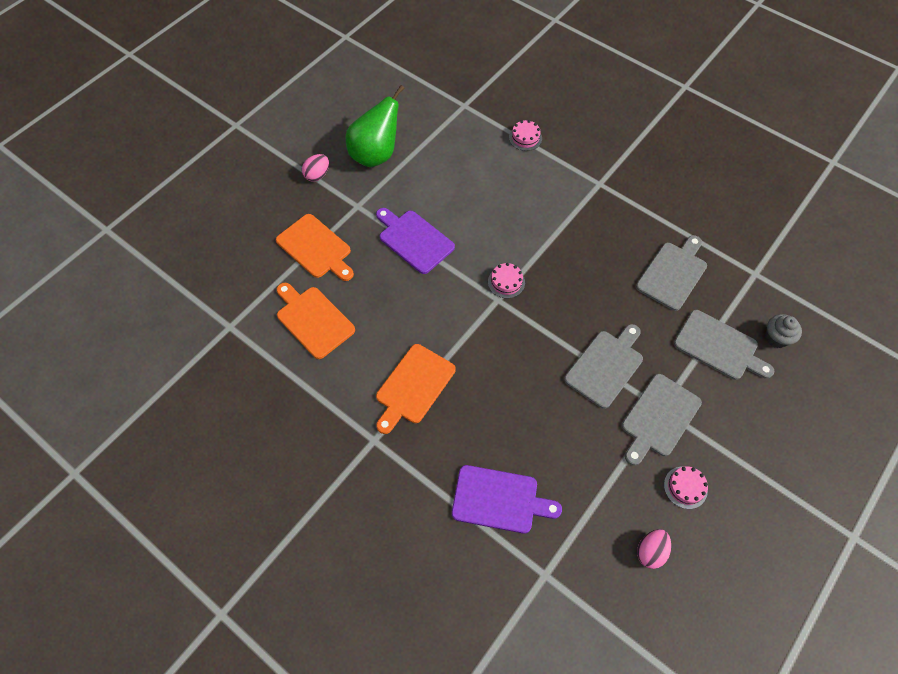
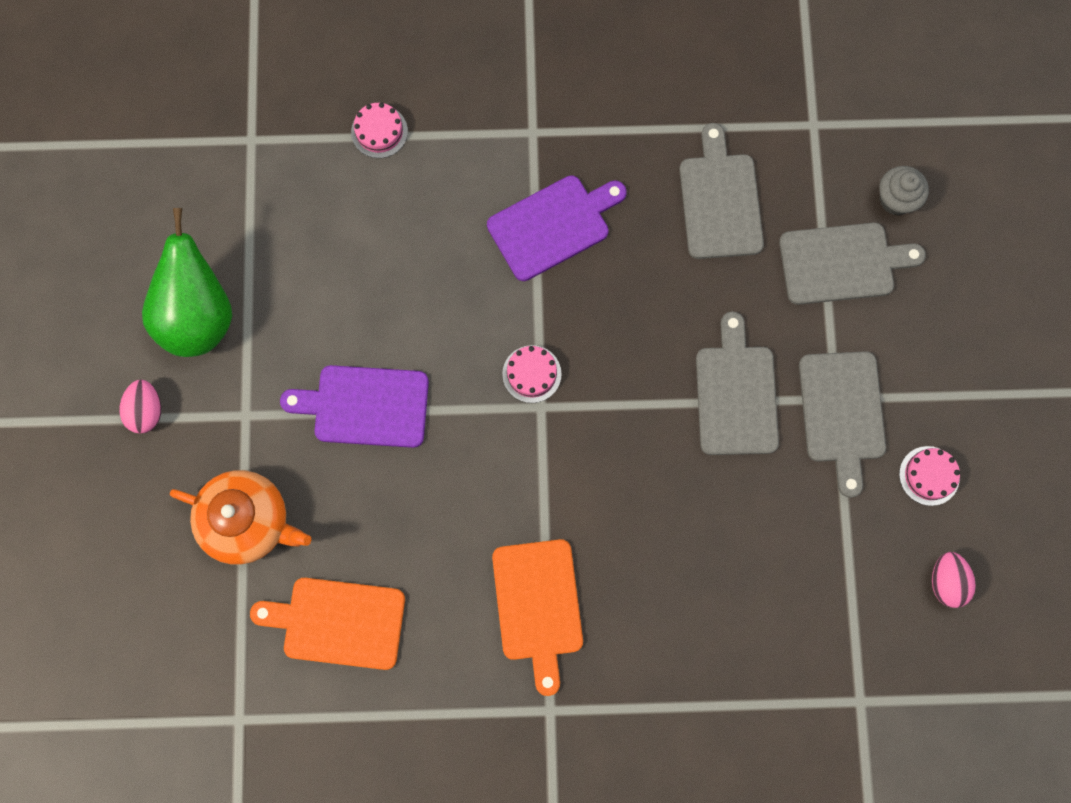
camera: 40 degrees left, 15 degrees up
(316, 248) = (247, 521): orange cutting board -> orange teapot
(499, 500) = (748, 660): purple cutting board -> purple cutting board (553, 225)

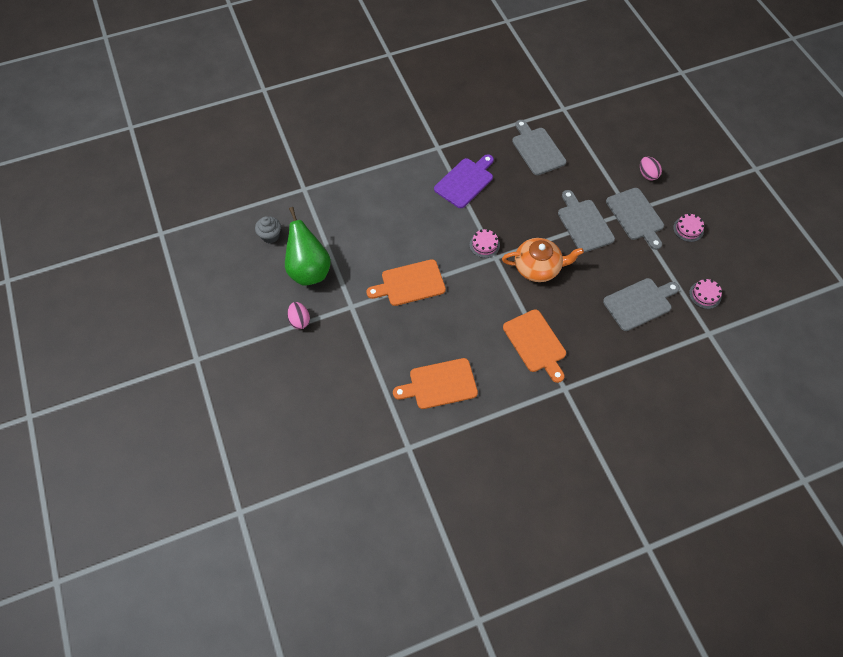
camera: 20 degrees left, 15 degrees down
(247, 521) = (373, 353): orange teapot -> orange teapot (538, 267)
(365, 406) = (410, 283): purple cutting board -> orange cutting board
(379, 131) = (365, 168): pink cake -> pink cake (705, 295)
(842, 263) = (604, 157): grey cutting board -> grey cutting board (640, 303)
(896, 199) = (615, 126): grey cupcake -> grey cupcake (270, 236)
(946, 582) = (720, 270): pink egg -> pink egg (647, 174)

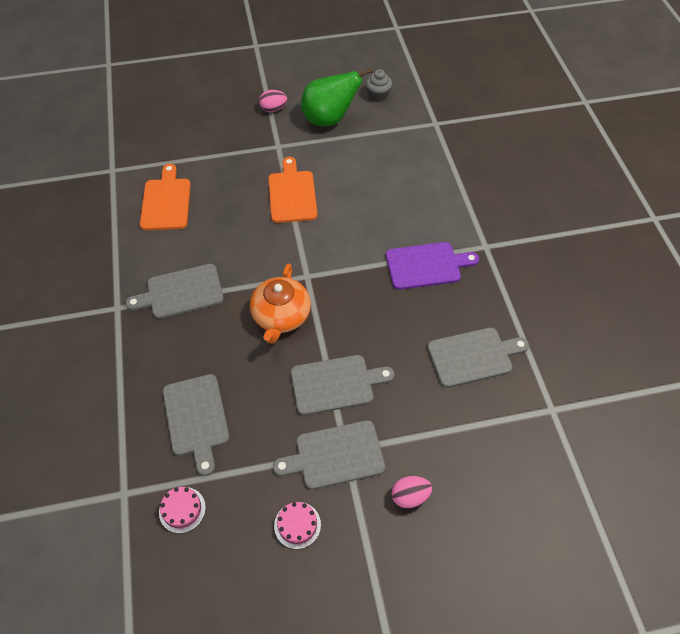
camera: 100 degrees right, 5 degrees down
(465, 181) = (426, 265): purple cutting board -> purple cutting board turned 60 degrees counterclockwise
(484, 245) = (327, 268): pink cake -> none
(535, 343) = (181, 292): orange cutting board -> grey cutting board

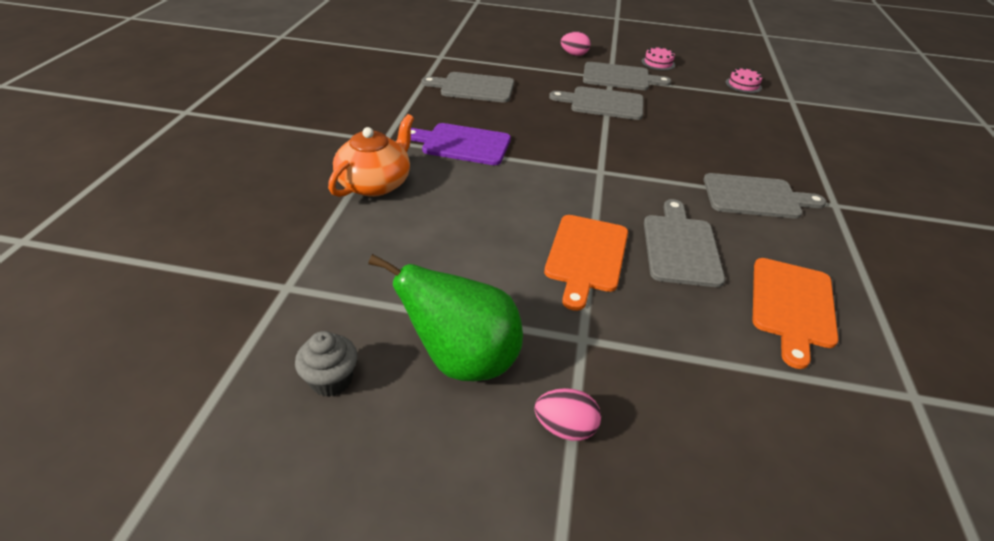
camera: 160 degrees left, 15 degrees down
(196, 418) = (733, 116): grey cutting board -> grey cutting board (680, 246)
(281, 316) = (640, 151): orange teapot -> orange teapot (375, 183)

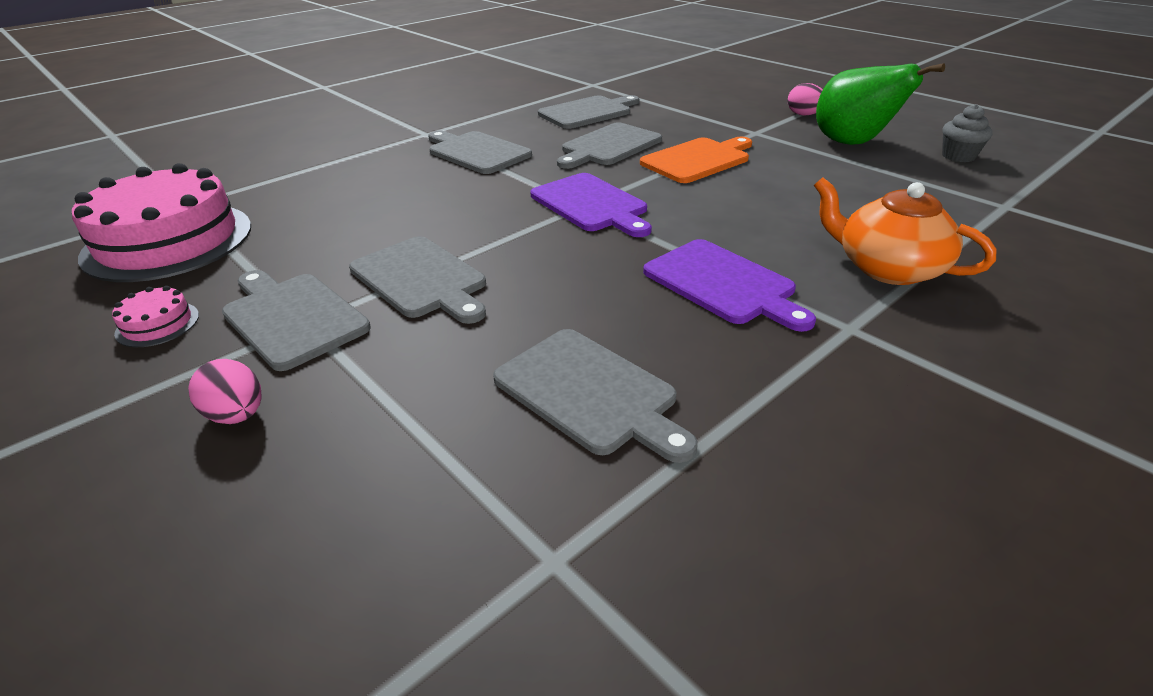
camera: 140 degrees left, 5 degrees down
(375, 183) = (887, 268): orange teapot -> orange teapot turned 60 degrees clockwise
(596, 173) = (591, 205): none -> purple cutting board
(743, 85) = (168, 241): pink cake -> pink cake, size x2.48
(792, 306) = (588, 112): orange cutting board -> grey cutting board

